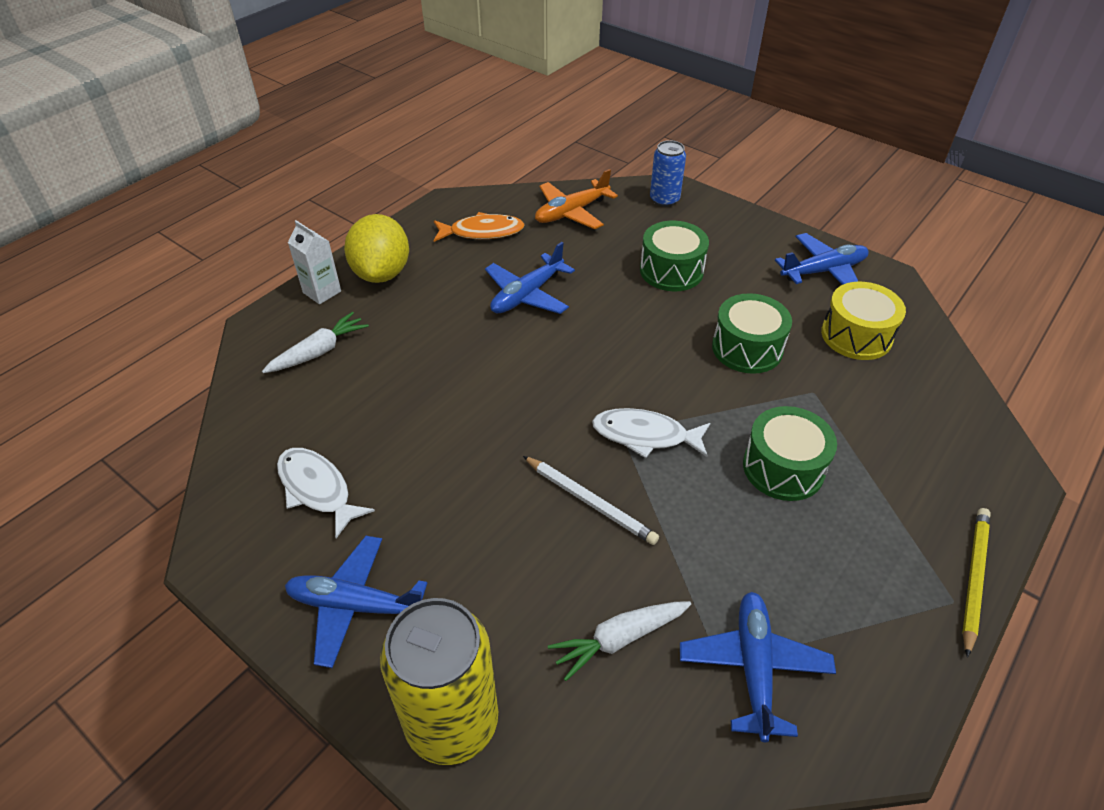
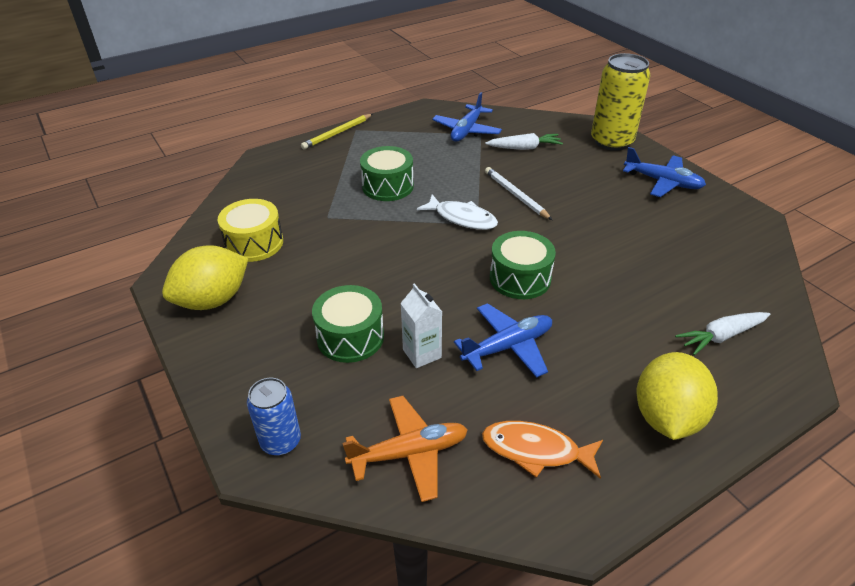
camera: 160 degrees left, 5 degrees down
(317, 489) = (697, 236): white fish -> none
(322, 292) = (735, 408): white carton -> white carton (422, 353)
(747, 348) = (345, 253): green drum -> green drum (520, 278)
(823, 271) = (213, 300): blue plane -> yellow lemon

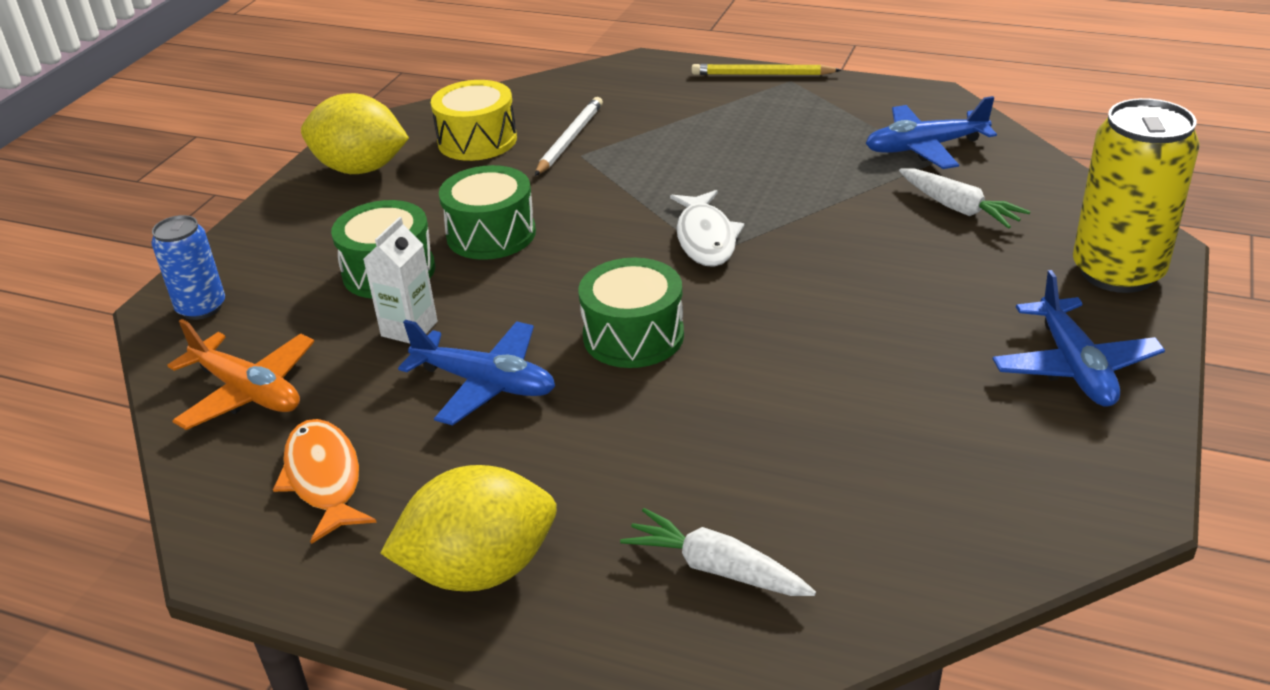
camera: 55 degrees right, 5 degrees down
(388, 186) = (699, 159): green drum -> green drum (491, 234)
(516, 195) = (821, 253): white pencil -> white pencil (570, 139)

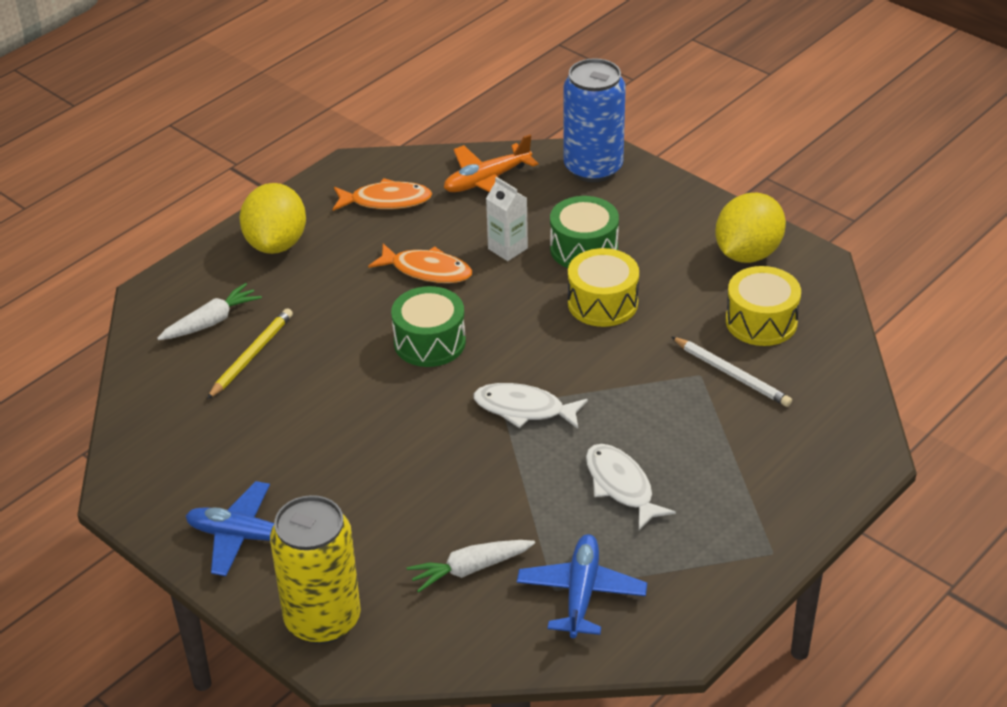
camera: 110 degrees right, 5 degrees up
(201, 308) = (593, 168): blue can -> blue can, size x1.74
(485, 383) = (427, 270): blue plane -> orange fish
(491, 234) = (602, 303): green drum -> yellow drum
(762, 74) = (797, 536): yellow pencil -> yellow pencil (251, 356)
(773, 159) = (621, 486): none -> white fish

